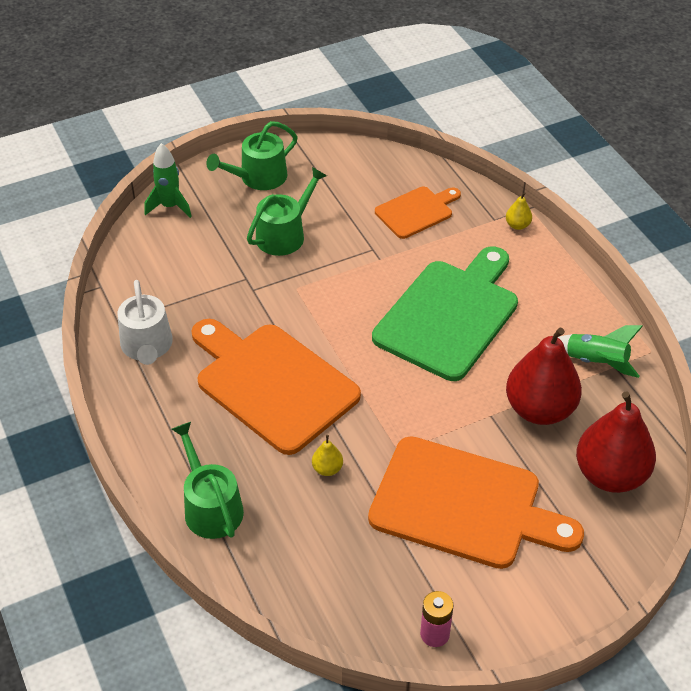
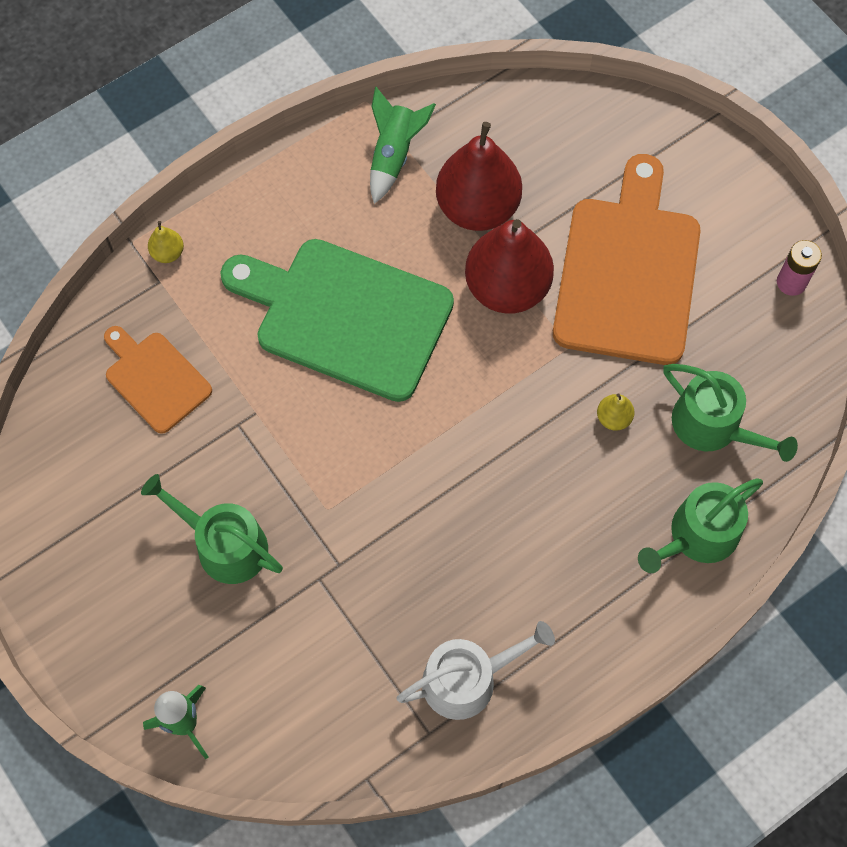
camera: 100 degrees left, 20 degrees up
(258, 177) = (105, 607): green watering can -> green watering can (713, 426)
(272, 384) = (500, 505): orange cutting board -> none
(610, 475) = (554, 136): red pear -> red pear (507, 288)

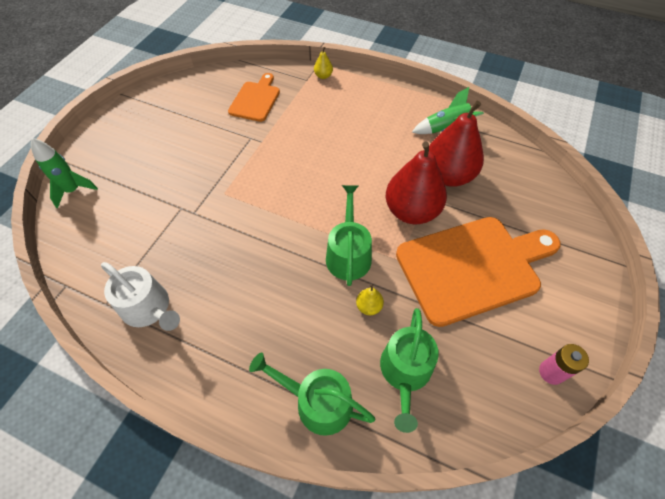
camera: 60 degrees right, 10 degrees down
(224, 545) = (181, 162): green watering can -> green watering can (348, 254)
(345, 316) = (339, 151): green cutting board -> none

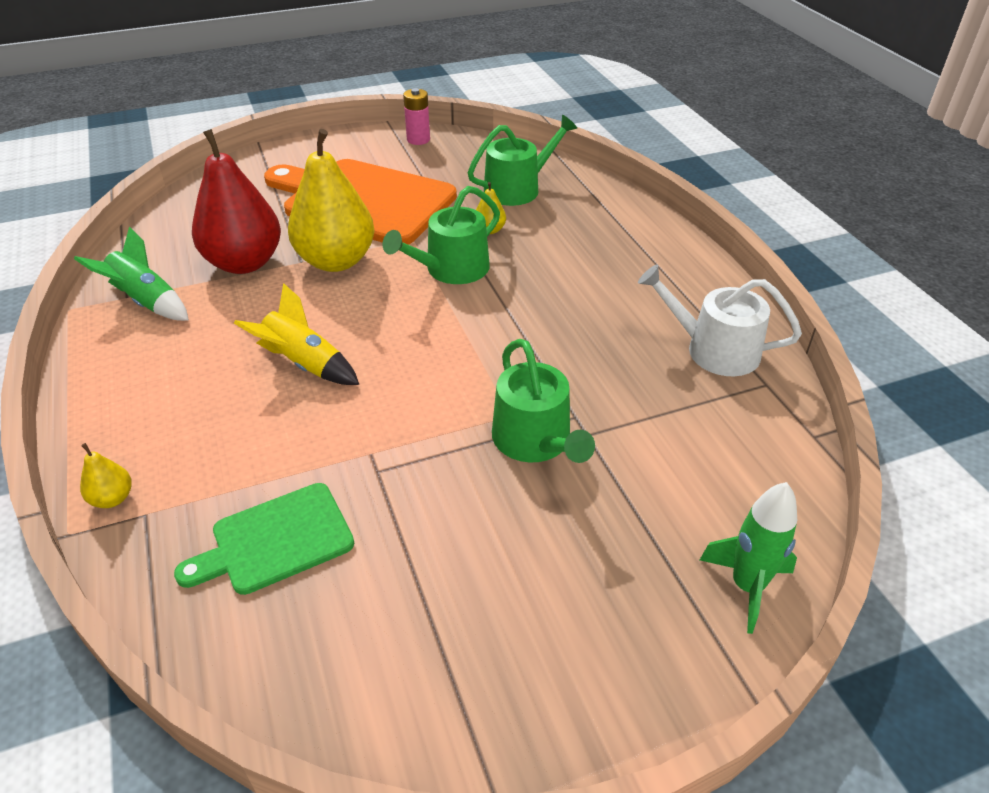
camera: 135 degrees left, 15 degrees down
(149, 308) = (713, 350): white watering can -> white watering can turned 60 degrees counterclockwise
(255, 99) = (276, 540): orange cutting board -> green cutting board
(317, 402) = (606, 211): green watering can -> green watering can (535, 441)
(337, 152) = (303, 364): none -> yellow rocket
(411, 211) = (336, 261): red pear -> yellow pear

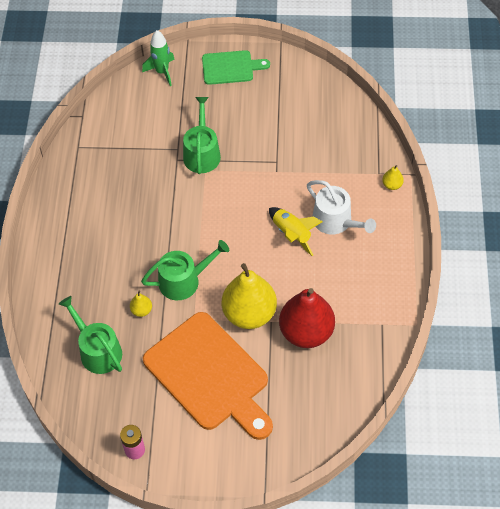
camera: 155 degrees left, 15 degrees up
(146, 301) = (370, 315): green rocket -> none
(276, 540) = (327, 144): green cutting board -> green cutting board (230, 67)
(517, 189) = (97, 350): green watering can -> green watering can turned 60 degrees clockwise
(713, 350) = (85, 173): white watering can -> white watering can (336, 221)

